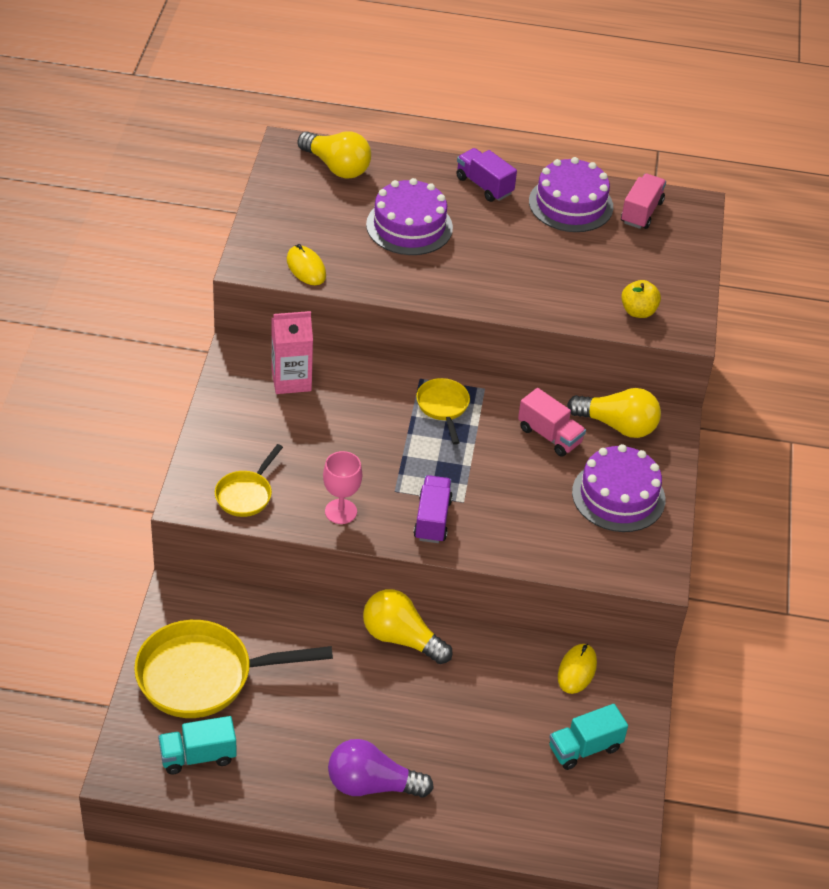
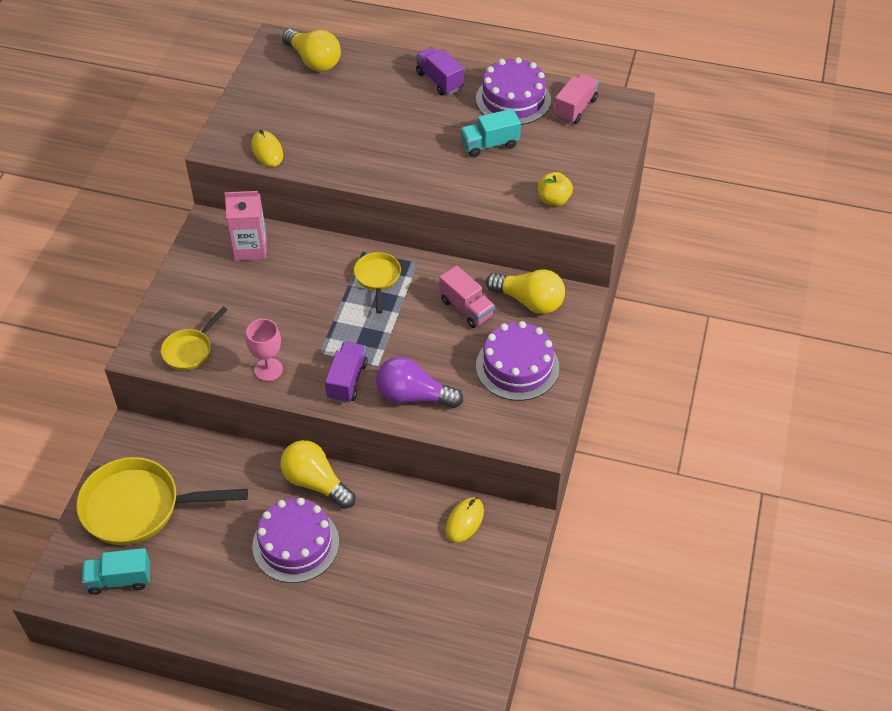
camera: 10 degrees right, 5 degrees up
(372, 785) = (264, 615): purple light bulb -> purple light bulb (413, 396)
(409, 226) = (365, 115): purple cake -> purple cake (295, 544)
(584, 748) = (458, 594): turquoise truck -> turquoise truck (489, 144)

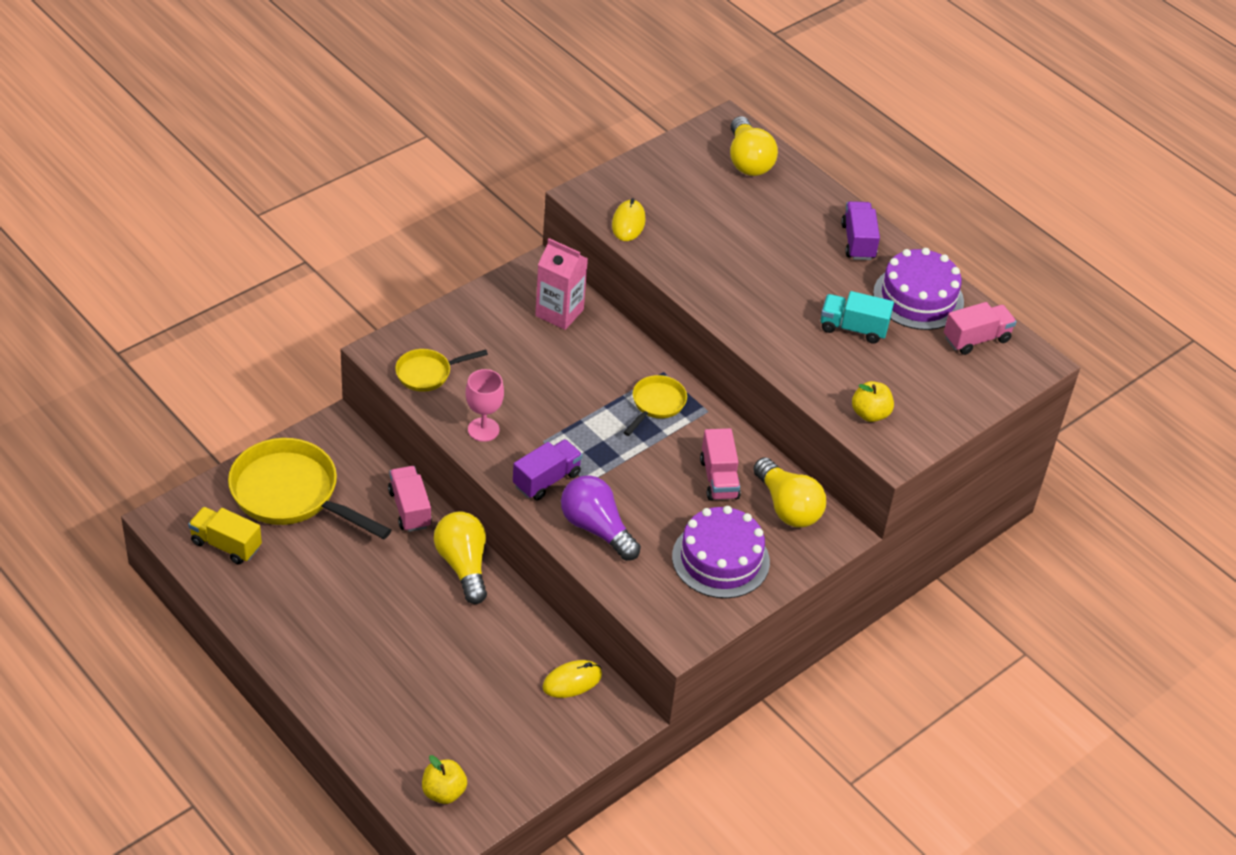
camera: 30 degrees right, 5 degrees down
(119, 579) = (226, 545): turquoise truck -> yellow truck
(240, 463) = (410, 509): none -> pink truck
(295, 544) = (400, 607): purple cake -> none
(444, 666) = (444, 792): none -> yellow apple

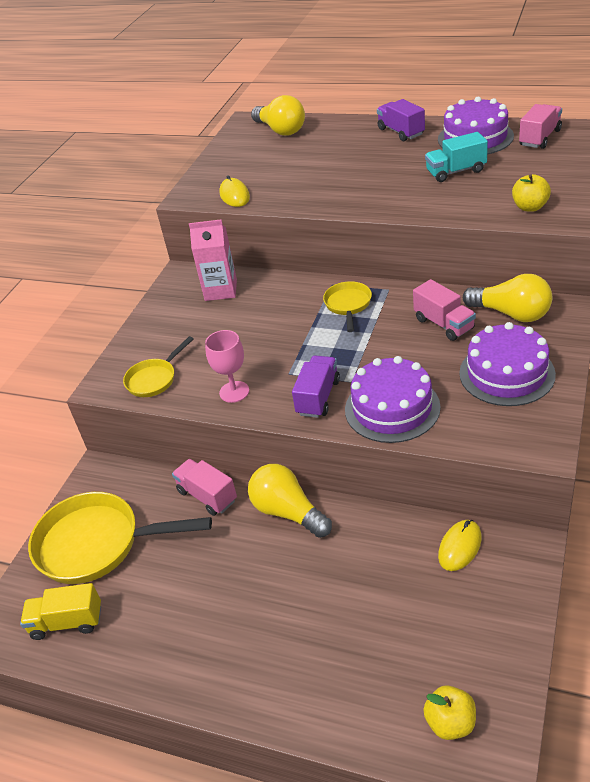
camera: 20 degrees left, 5 degrees down
(596, 529) = (392, 408): purple light bulb -> purple cake

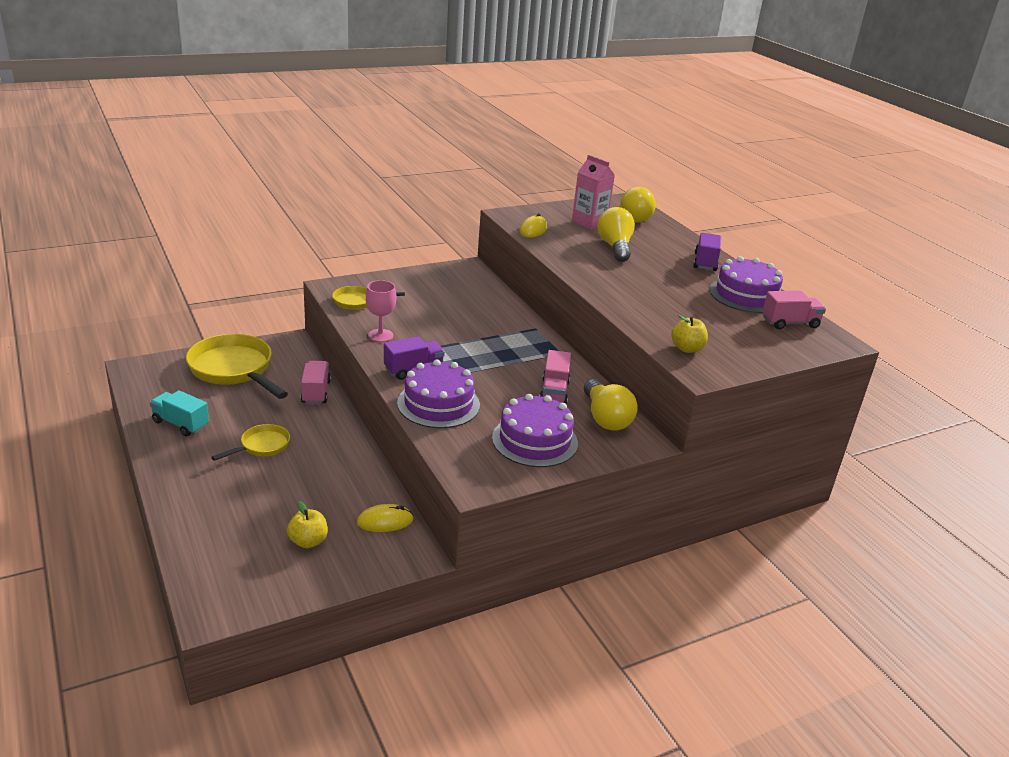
camera: 35 degrees right, 10 degrees down
(67, 622) = (166, 388): yellow truck -> none
(221, 290) = (471, 288): pink carton -> pink carton (589, 222)
(288, 512) = (337, 431): yellow light bulb -> yellow light bulb (615, 247)
(348, 305) = (522, 344): yellow pan -> yellow pan (262, 446)
(450, 723) = (228, 579): yellow apple -> yellow apple (308, 541)
(456, 171) = (687, 302): turquoise truck -> turquoise truck (181, 424)

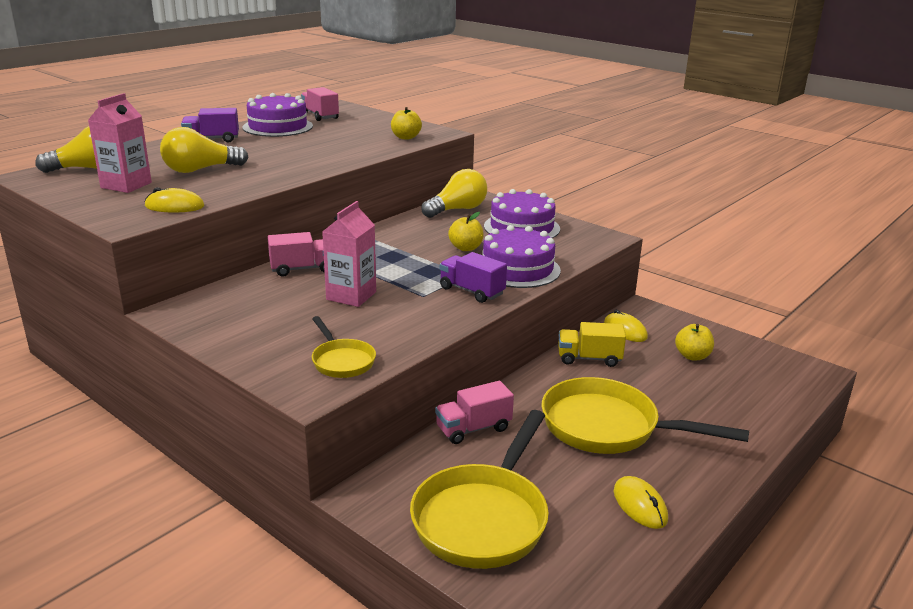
camera: 110 degrees left, 5 degrees down
(181, 424) = (640, 505): turquoise truck -> yellow mouse
(262, 446) = (608, 427): yellow pan -> yellow pan, size x1.94
(356, 477) = (589, 358): none -> yellow truck
(380, 335) = (418, 324): pink goblet -> none
(445, 323) = (351, 296): none -> pink carton
(502, 393) = (466, 248): none -> yellow apple
(554, 392) = (439, 230): pink truck -> pink truck (302, 269)

